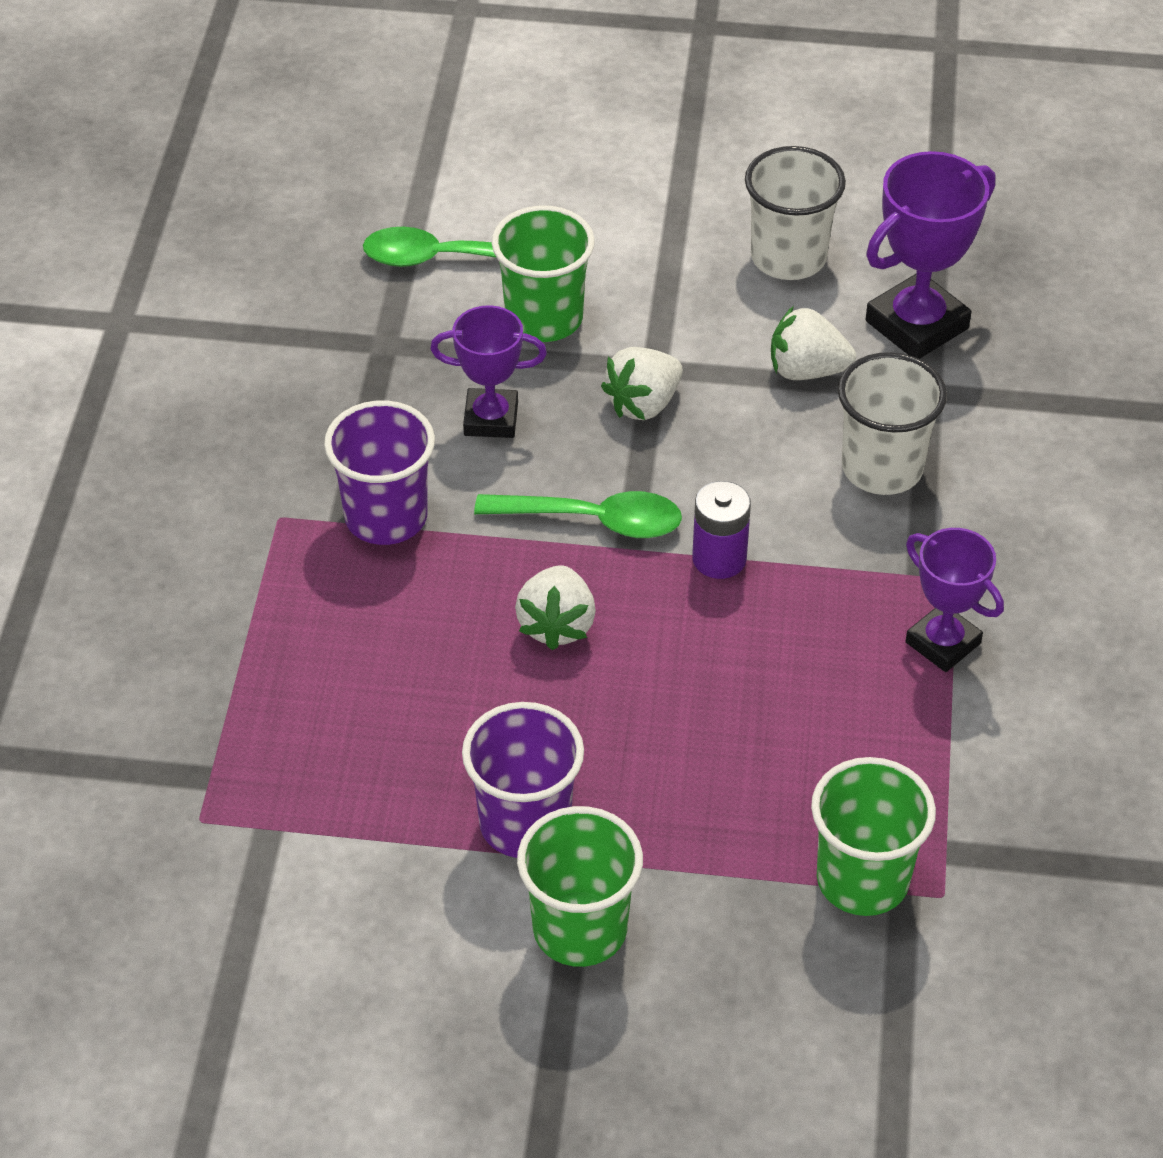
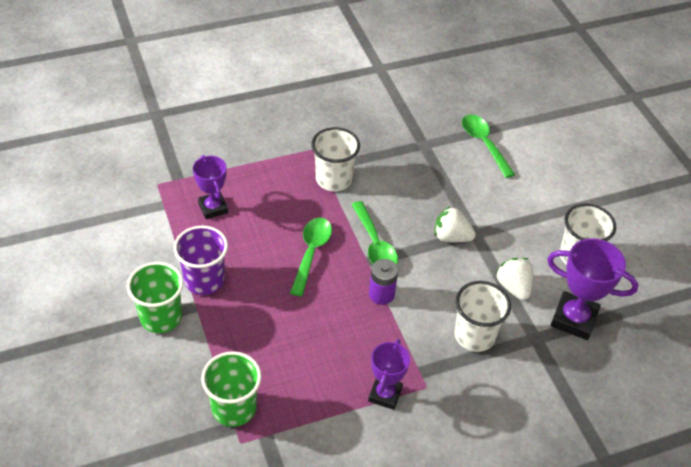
camera: 60 degrees right, 0 degrees up
(386, 517) = (334, 179): purple cup -> white cup
(491, 419) = (407, 191): purple trophy -> purple trophy (213, 208)
(544, 318) = (475, 187): green cup -> none
(557, 625) = (311, 253): white strawberry -> green spoon

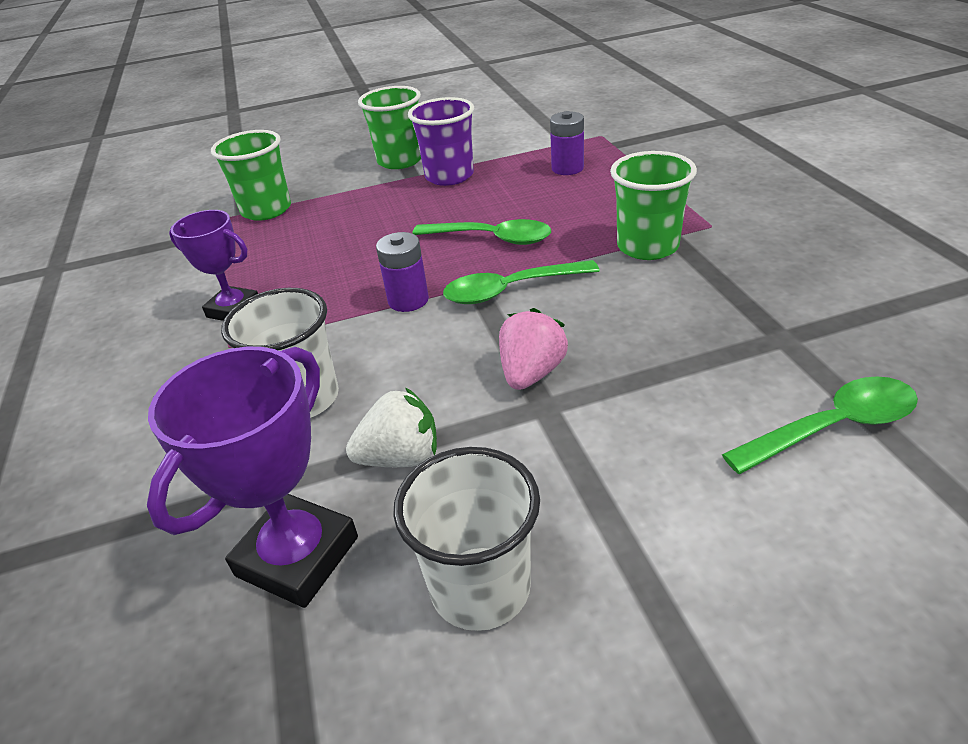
camera: 100 degrees right, 10 degrees down
(213, 208) = (567, 168): purple trophy -> purple battery
(334, 179) = (647, 246): white cup -> green cup
(451, 237) = (531, 373): white strawberry -> pink strawberry

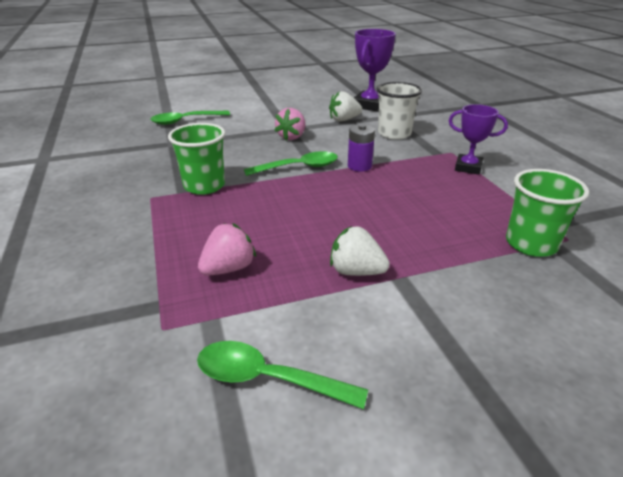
camera: 175 degrees right, 5 degrees down
(400, 161) = (426, 307): green cup -> none
(449, 176) = (356, 271): purple cup -> white strawberry
(480, 588) = (313, 101): white cup -> none
(492, 238) = (309, 199): green spoon -> green spoon (267, 378)
(567, 168) = (228, 268): purple battery -> pink strawberry

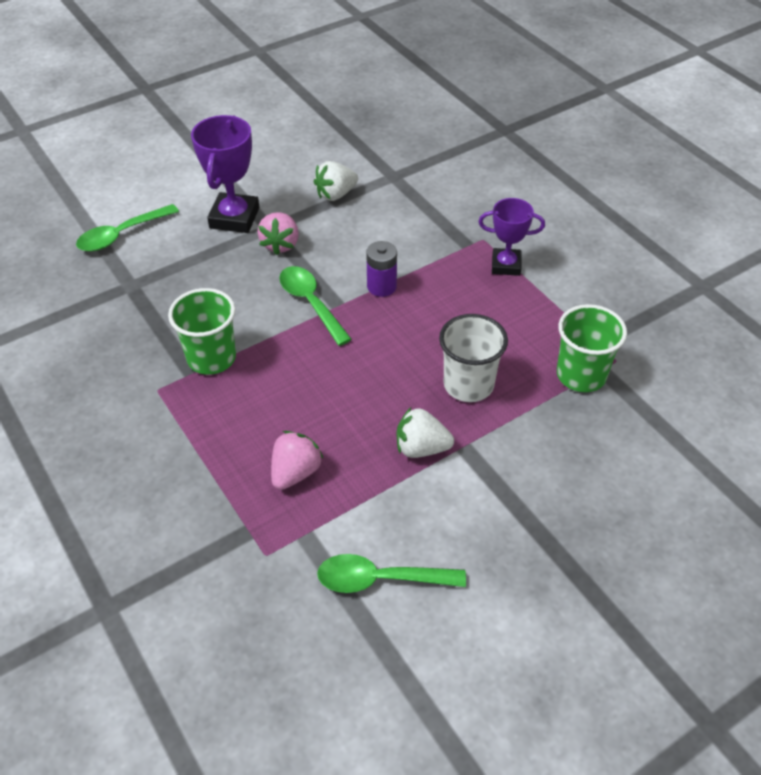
camera: 15 degrees left, 15 degrees up
(299, 167) = (310, 303): green spoon -> green spoon turned 90 degrees counterclockwise
(370, 105) = (361, 155): purple trophy -> purple trophy (234, 218)
(394, 134) = (408, 214): white cup -> white cup (468, 385)

